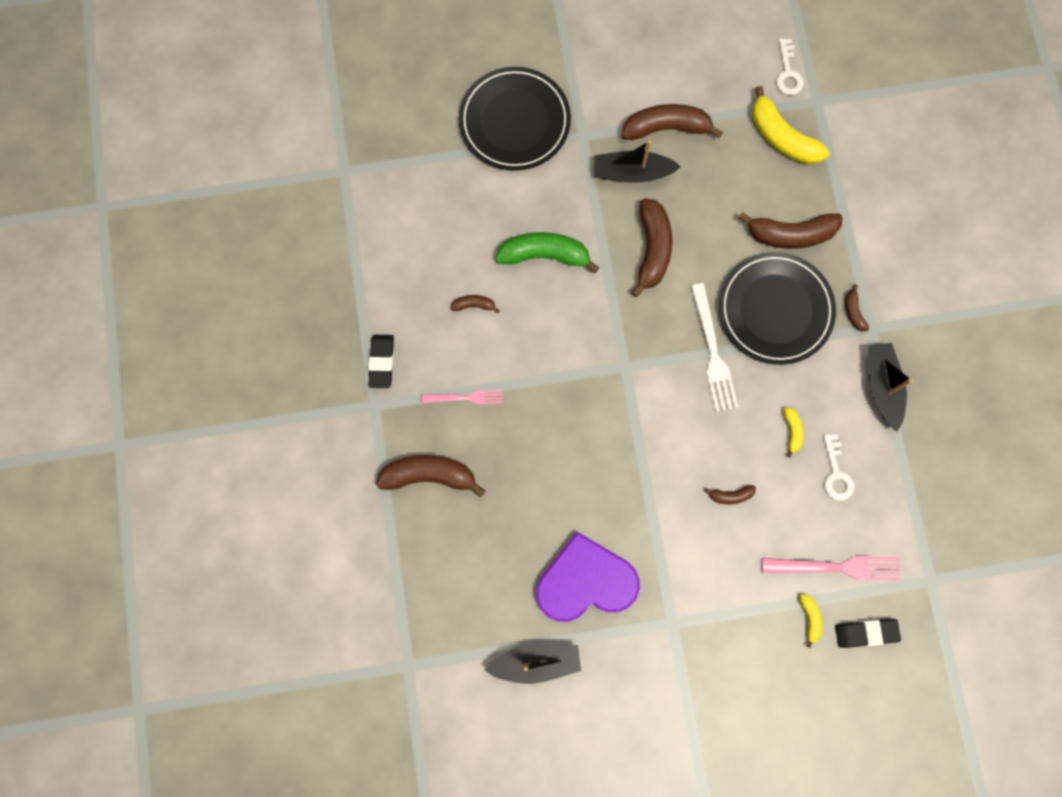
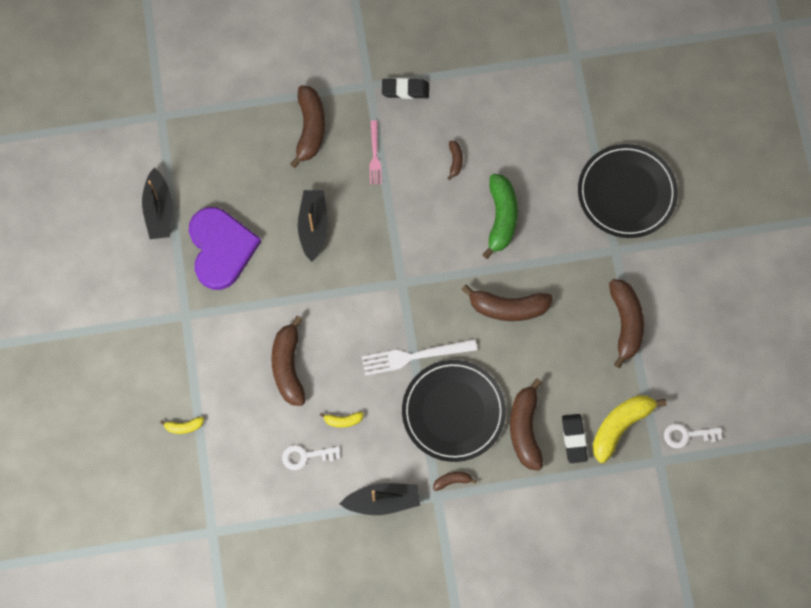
camera: 90 degrees right, 5 degrees down
(632, 172) = (581, 292): black boat -> black boat (313, 227)
(730, 495) = (288, 366): brown banana -> brown banana, size x2.11
(836, 567) = (225, 451): pink fork -> none
(866, 633) = (170, 472): black eraser -> black eraser (574, 439)

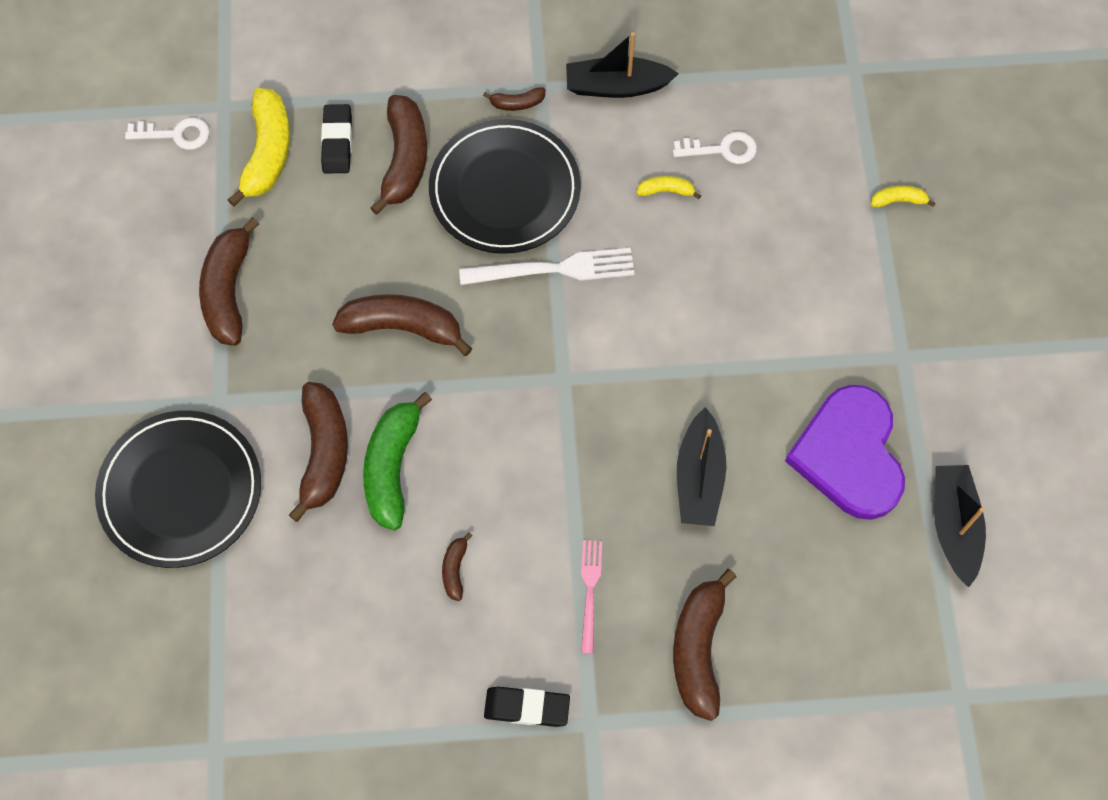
camera: 175 degrees left, 5 degrees down
(288, 366) = (744, 270): brown banana -> brown banana (324, 453)
(620, 426) = (267, 153): yellow banana -> yellow banana turned 45 degrees counterclockwise

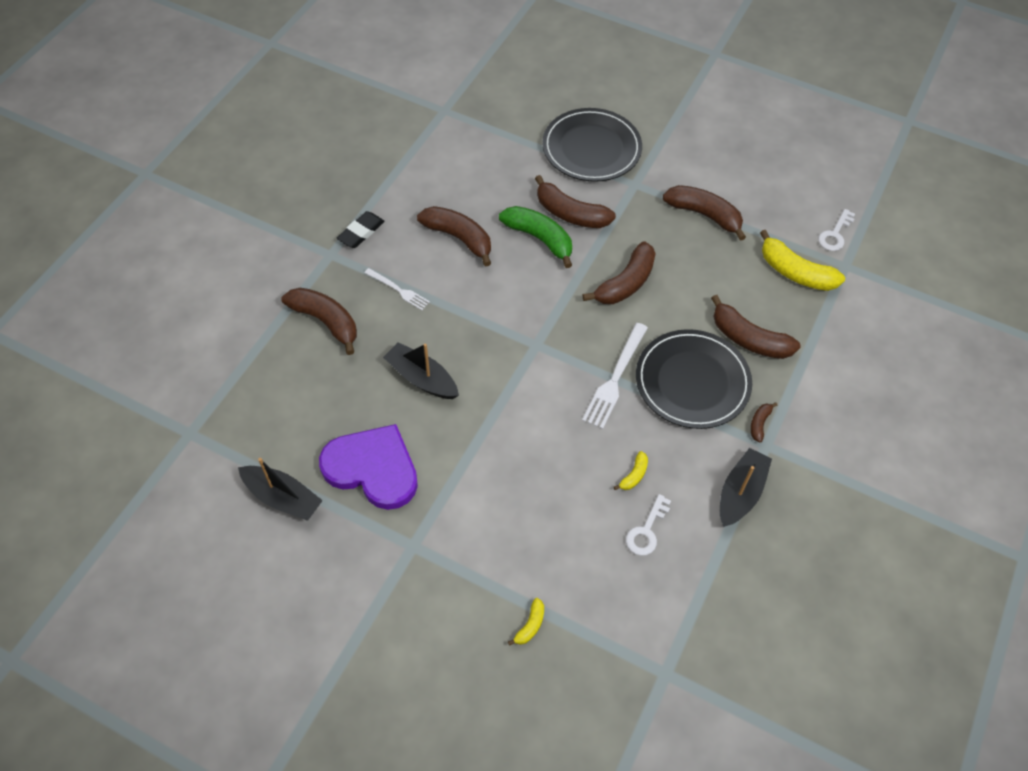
camera: 120 degrees right, 10 degrees down
(337, 142) = (783, 310): black eraser -> none
(455, 569) = (459, 238): brown banana -> brown banana, size x2.11
(590, 591) = (398, 290): pink fork -> white fork

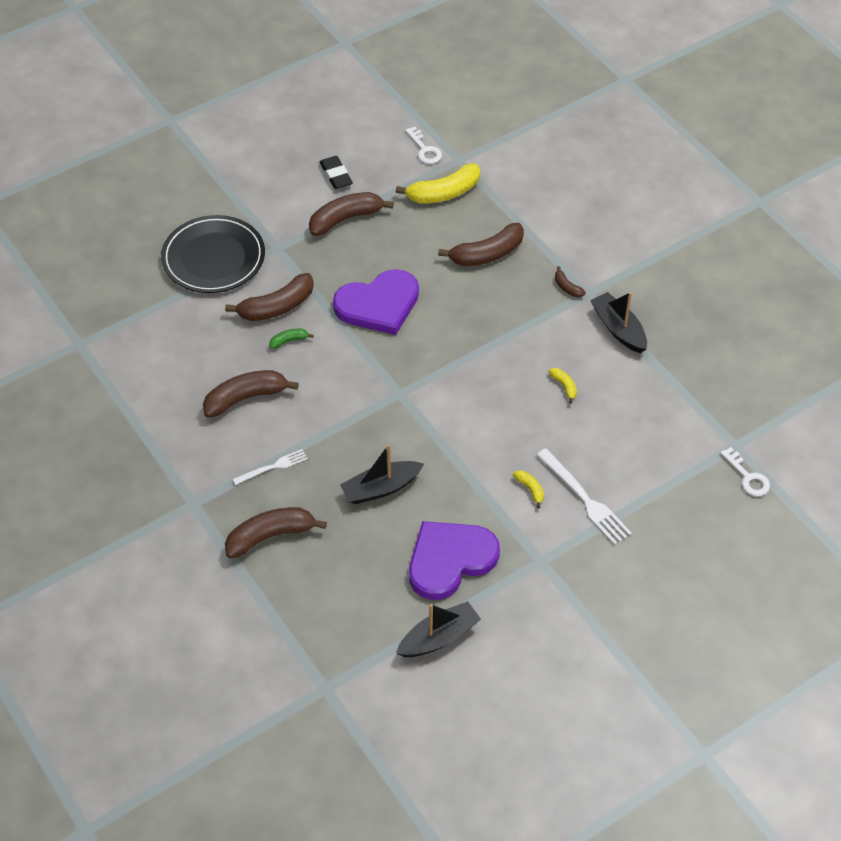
camera: 60 degrees left, 5 degrees down
(361, 232) = (184, 469): black eraser -> black eraser (336, 175)
(530, 625) = (653, 511): yellow banana -> yellow banana (530, 489)
(540, 239) = (289, 341): green banana -> green banana, size x0.47
(615, 378) = (468, 356): white fork -> white fork (584, 499)
(625, 283) = (378, 305): brown banana -> purple heart
(646, 531) = (616, 401): white key -> white key (748, 477)
(692, 382) = (503, 309): black plate -> none

